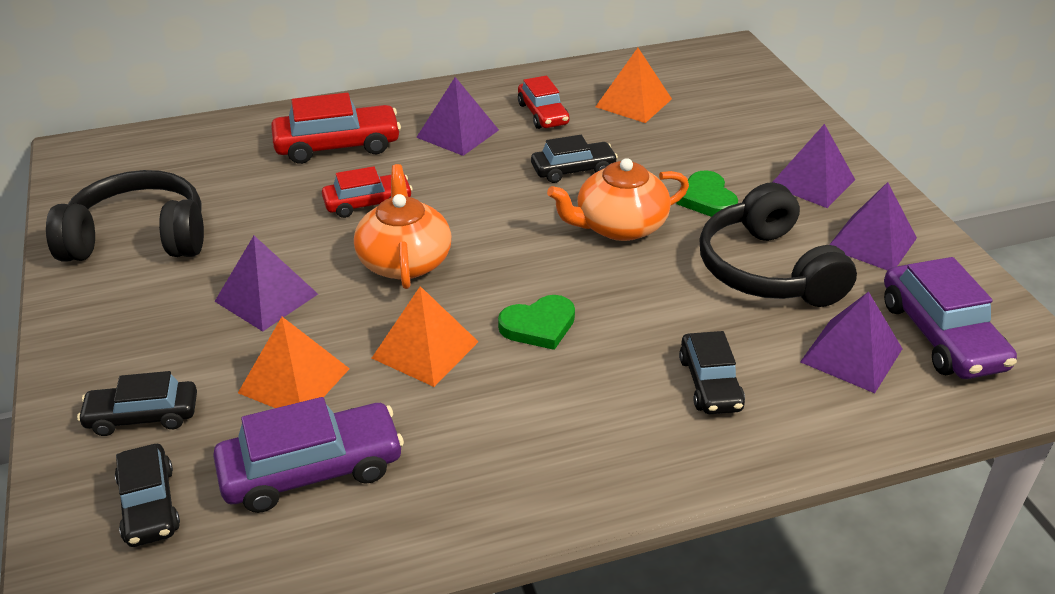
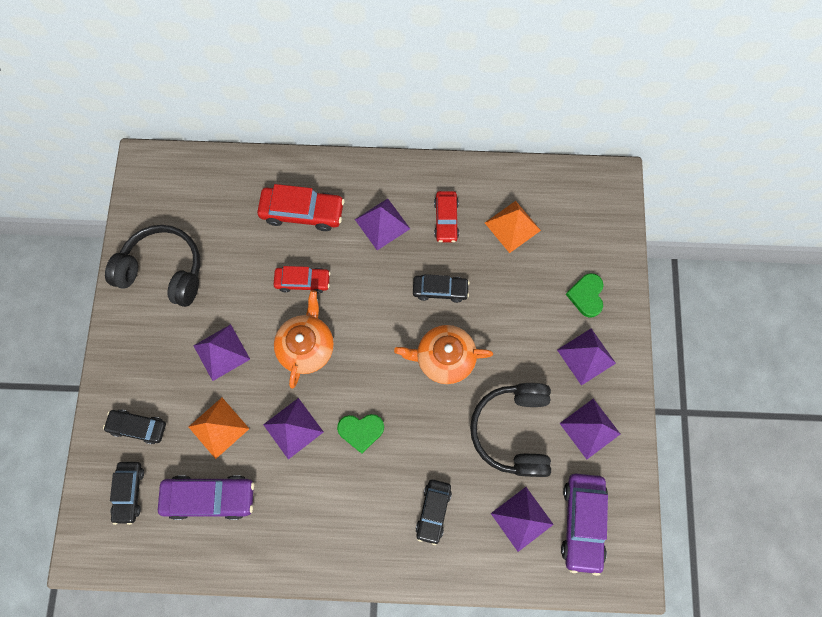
camera: 20 degrees right, 35 degrees up
(425, 349) = (293, 428): orange pyramid -> purple pyramid
(707, 199) = (510, 350): green heart -> green heart (586, 296)

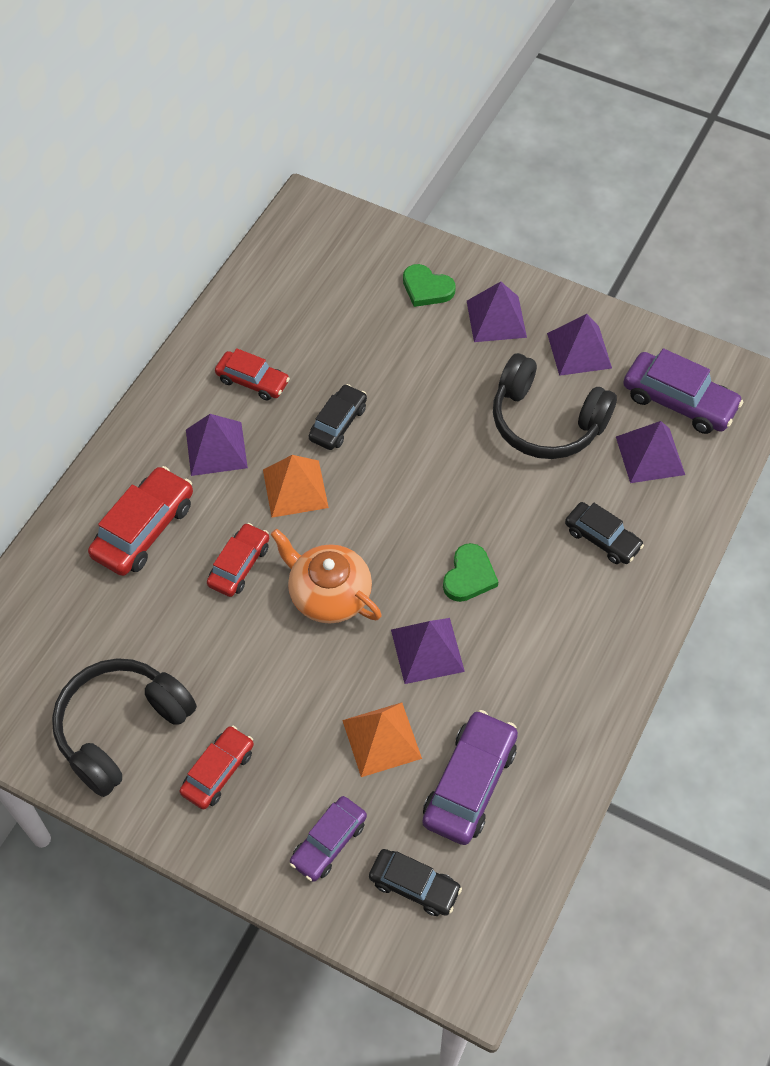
camera: 65 degrees left, 15 degrees down
(138, 427) = (328, 842): black car -> purple car
(158, 340) = (218, 771): none -> red car
(221, 352) = (280, 697): purple pyramid -> none
(444, 358) = (424, 453): orange teapot -> none
(512, 226) = (302, 321): orange pyramid -> orange pyramid (295, 488)

